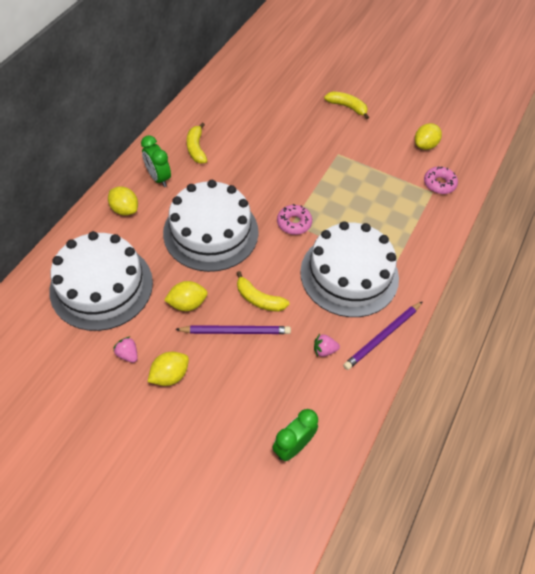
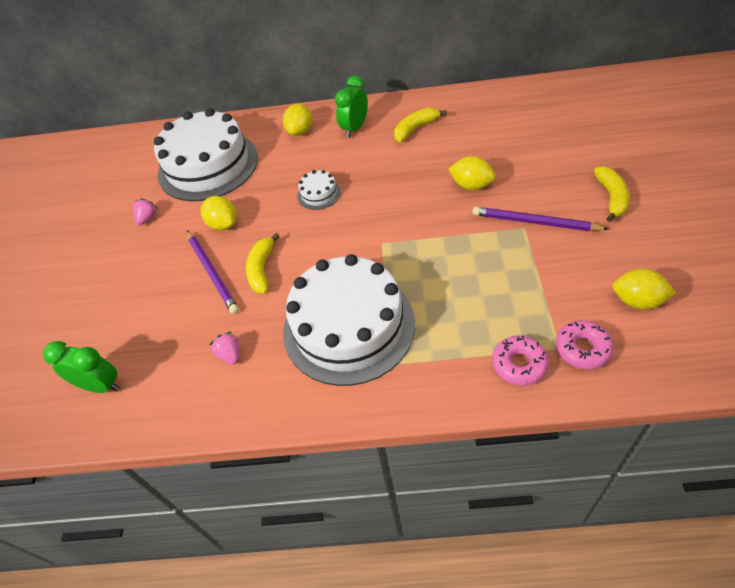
camera: 70 degrees right, 5 degrees down
(170, 375) = (139, 255): yellow lemon -> yellow lemon (471, 185)
(211, 232) = (319, 194): white cake -> white cake, size x0.40
(294, 223) = (383, 244): pink donut -> pink donut (519, 364)
(382, 337) = (280, 401): purple pencil -> purple pencil (535, 222)

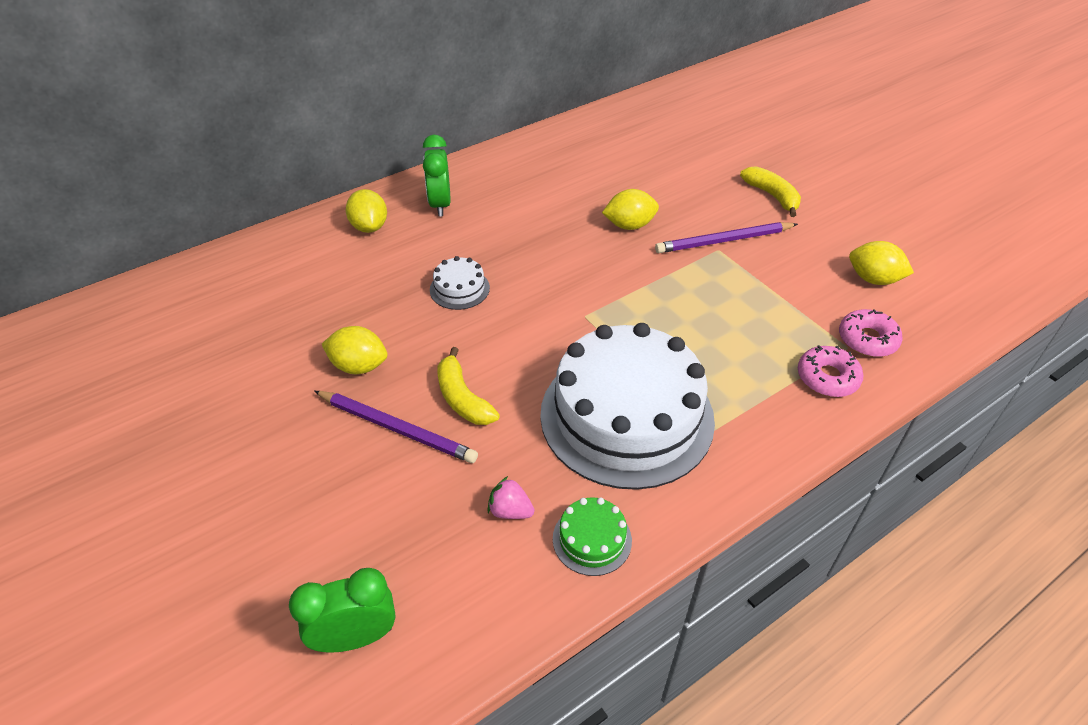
camera: 40 degrees left, 5 degrees down
(148, 218) = (232, 399): pink strawberry -> none
(208, 165) = (269, 304): white cake -> none
(259, 397) = (592, 539): none -> green cake
(415, 129) = (515, 186): yellow banana -> none
(637, 301) = (873, 279): yellow lemon -> yellow lemon turned 45 degrees clockwise

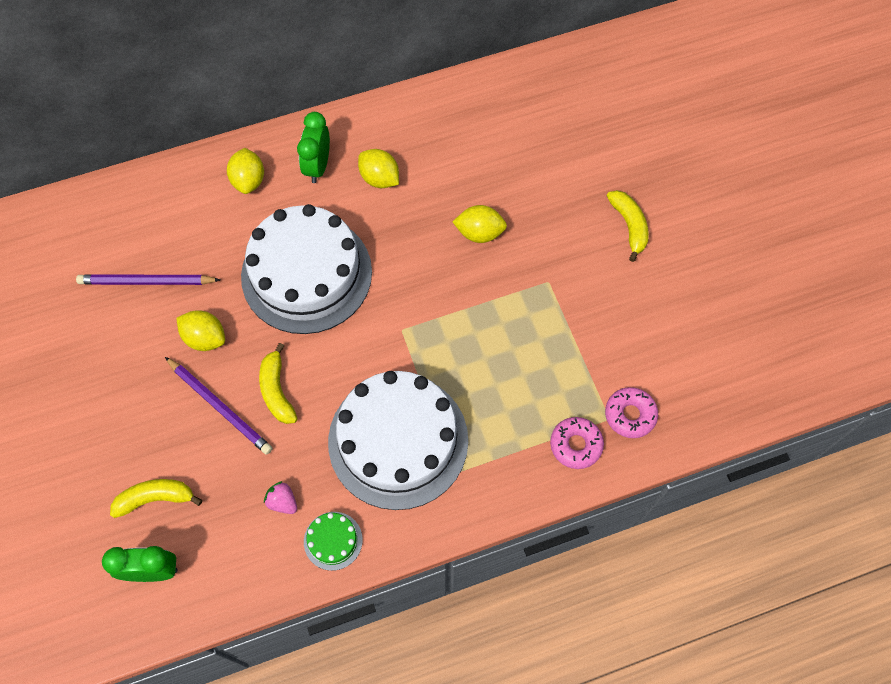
camera: 15 degrees right, 20 degrees up
(338, 546) = (155, 498): none -> yellow banana
(459, 289) = (306, 274): white cake -> white cake, size x2.48
(724, 241) = (557, 272): purple pencil -> purple pencil (146, 282)
(873, 279) = (671, 350): yellow lemon -> yellow lemon (379, 178)

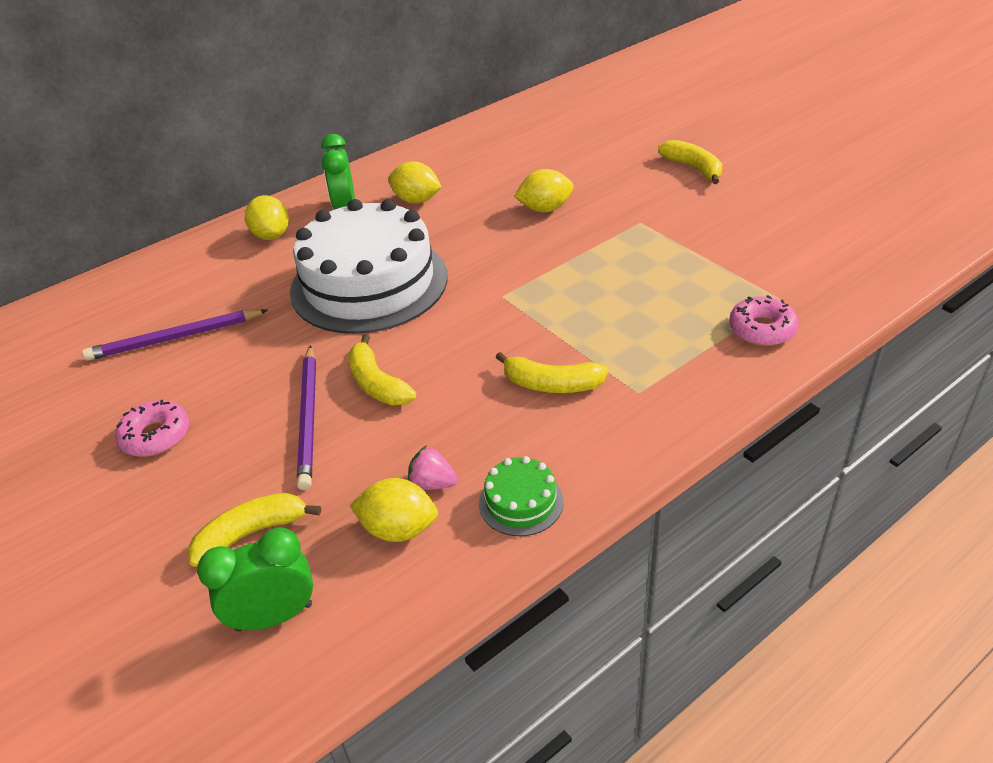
camera: 15 degrees left, 25 degrees down
(205, 338) = (266, 364): yellow lemon -> yellow lemon (399, 529)
(220, 407) = (309, 418): purple pencil -> purple pencil turned 60 degrees clockwise
(398, 440) = (551, 384): white cake -> yellow banana
(630, 415) = (802, 290): pink donut -> pink donut (156, 436)

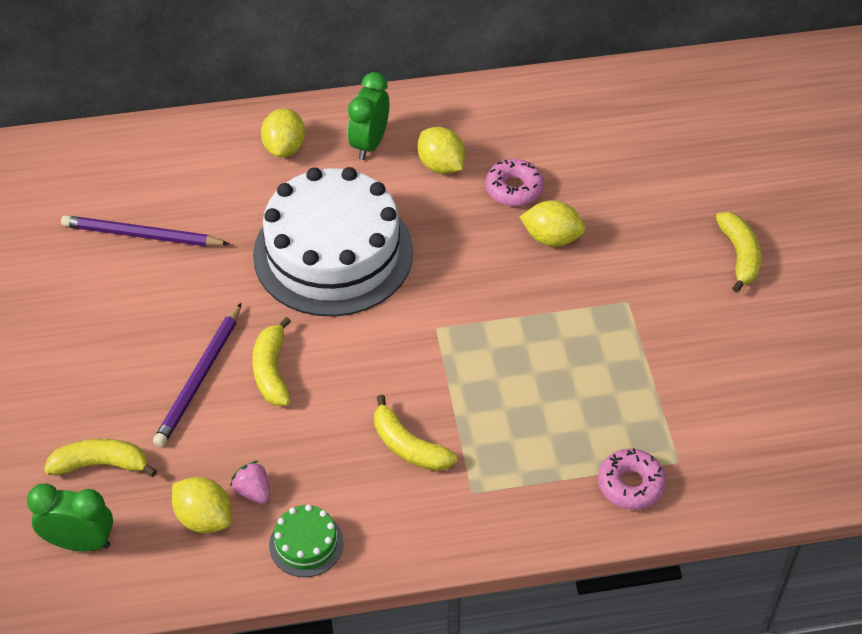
camera: 25 degrees right, 10 degrees up
(156, 436) = (79, 335): pink donut -> pink donut (514, 189)

